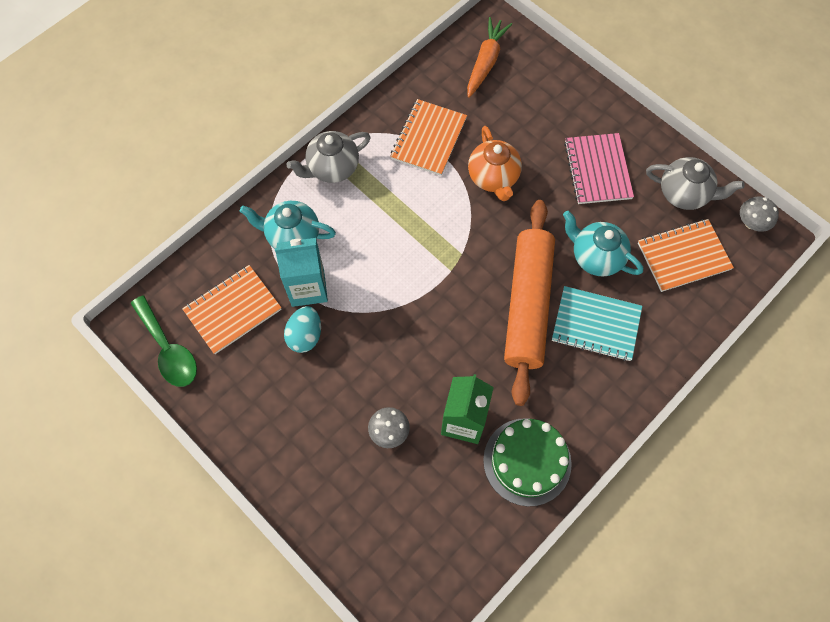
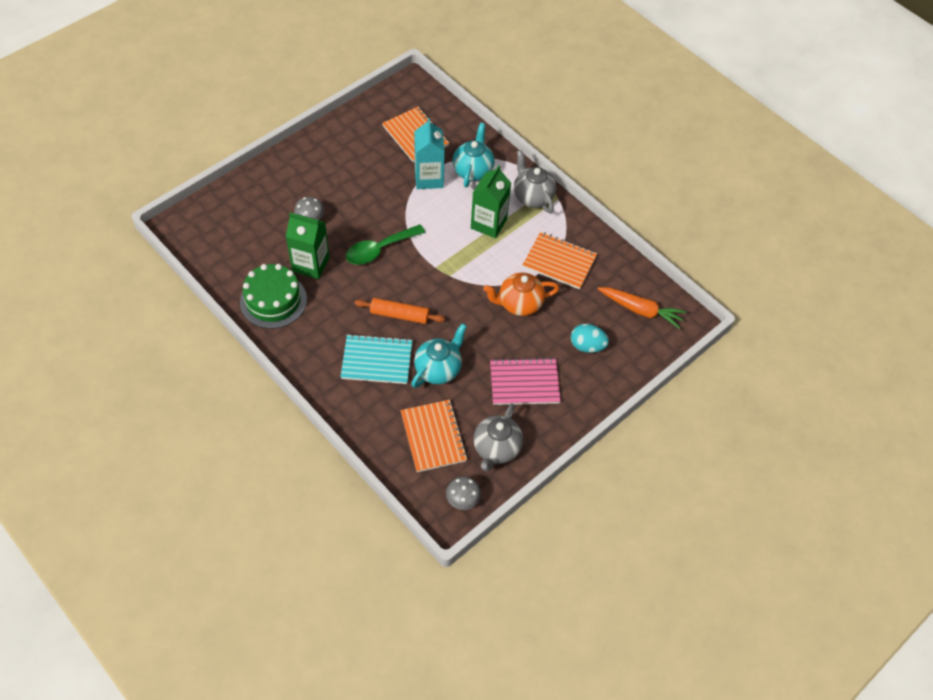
camera: 90 degrees right, 10 degrees down
(168, 349) = (389, 102): green spoon -> green spoon (379, 249)
(305, 335) = (390, 175): turquoise egg -> turquoise egg (587, 346)
(378, 214) = (488, 223): none -> green carton
(527, 305) = (399, 315): orange rolling pin -> orange rolling pin, size x0.52
(596, 325) = (377, 360): turquoise notebook -> turquoise notebook turned 75 degrees clockwise

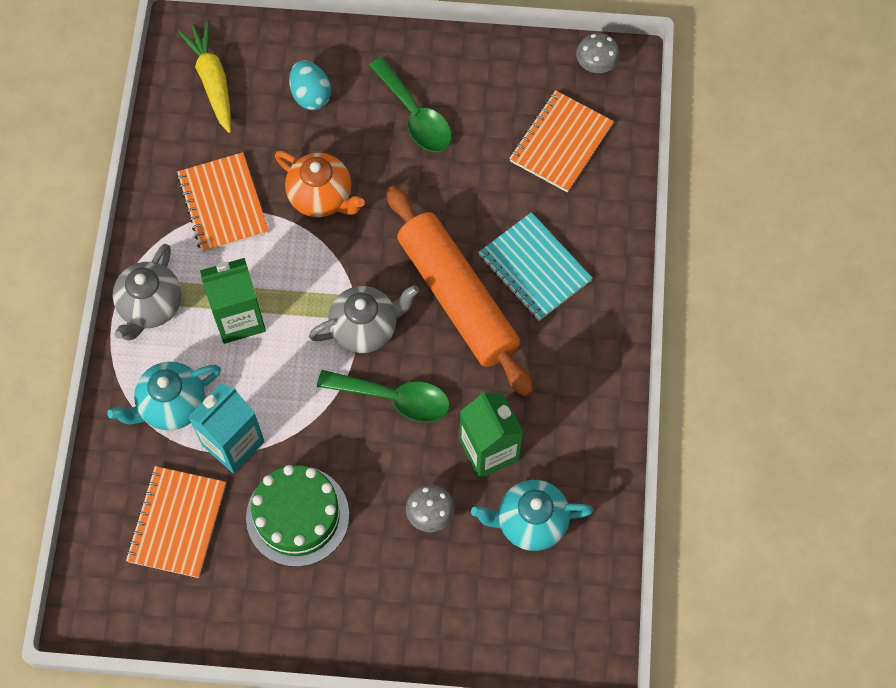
camera: 130 degrees left, 10 degrees up
(273, 300) = (575, 441): green cake -> green cake (297, 516)
(399, 315) = (457, 298): orange rolling pin -> orange rolling pin, size x1.93
(438, 369) = (482, 203): turquoise teapot -> turquoise teapot (530, 522)
(496, 449) = (514, 81): grey teapot -> grey teapot (365, 328)
(524, 382) = (415, 116): pink notebook -> green spoon
(640, 310) = (212, 81): orange carrot -> yellow carrot

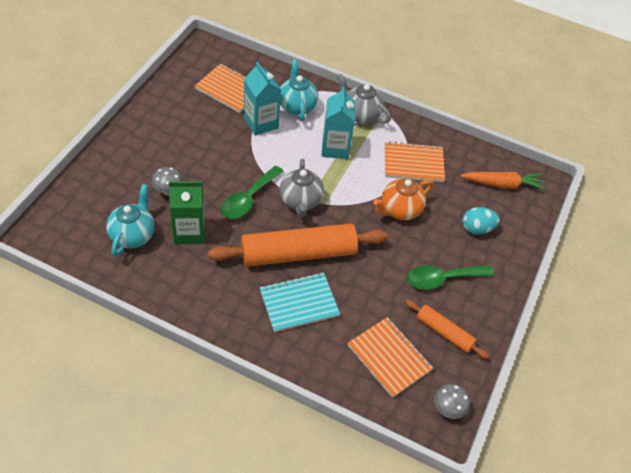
camera: 105 degrees right, 15 degrees down
(212, 81) = (502, 184): yellow carrot -> orange carrot
(239, 318) = (335, 148): green carton -> turquoise carton
(297, 516) = (203, 135): green cake -> none
(495, 94) = (444, 332): none -> orange rolling pin

